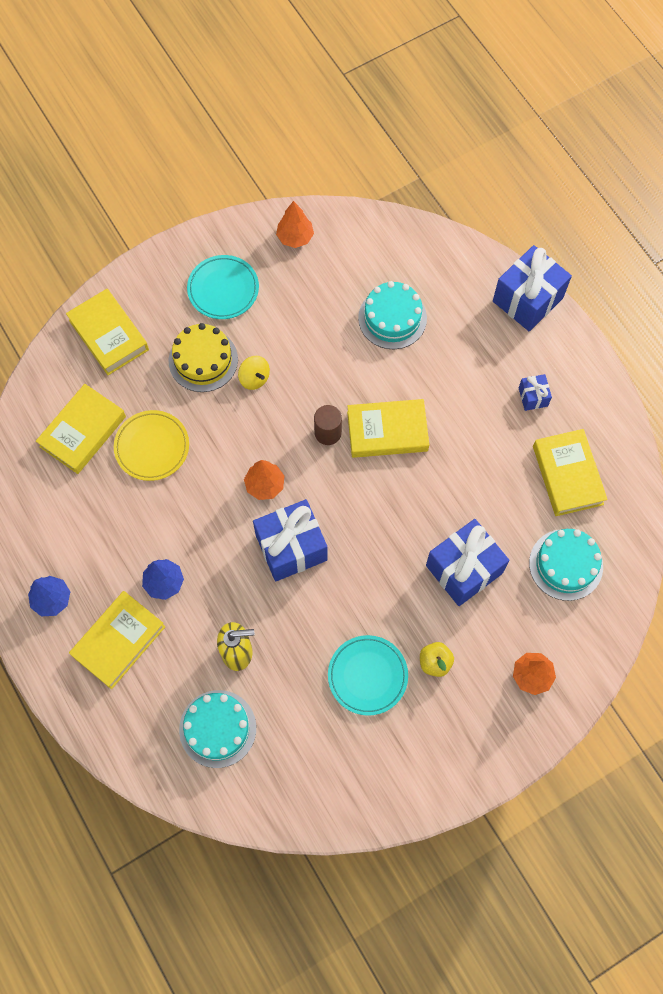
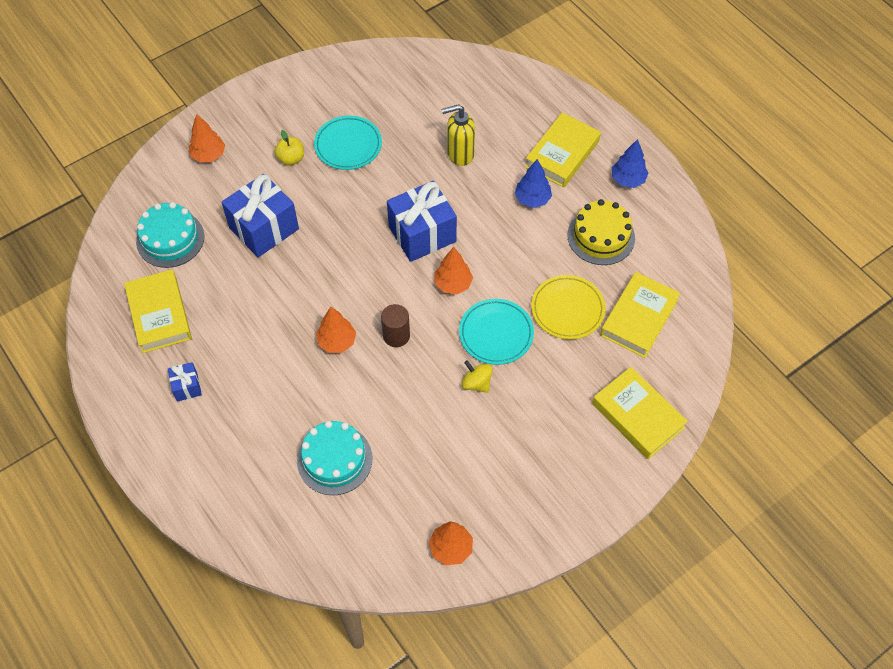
camera: 175 degrees right, 10 degrees down
(203, 360) = (533, 397): yellow cake -> yellow cake (601, 236)
(217, 728) = (468, 103): turquoise cake -> none
(223, 289) = (524, 477): turquoise plate -> turquoise plate (496, 334)
(387, 431) = (337, 342): yellow book -> orange tree
(527, 299) = (183, 493): blue gift -> none

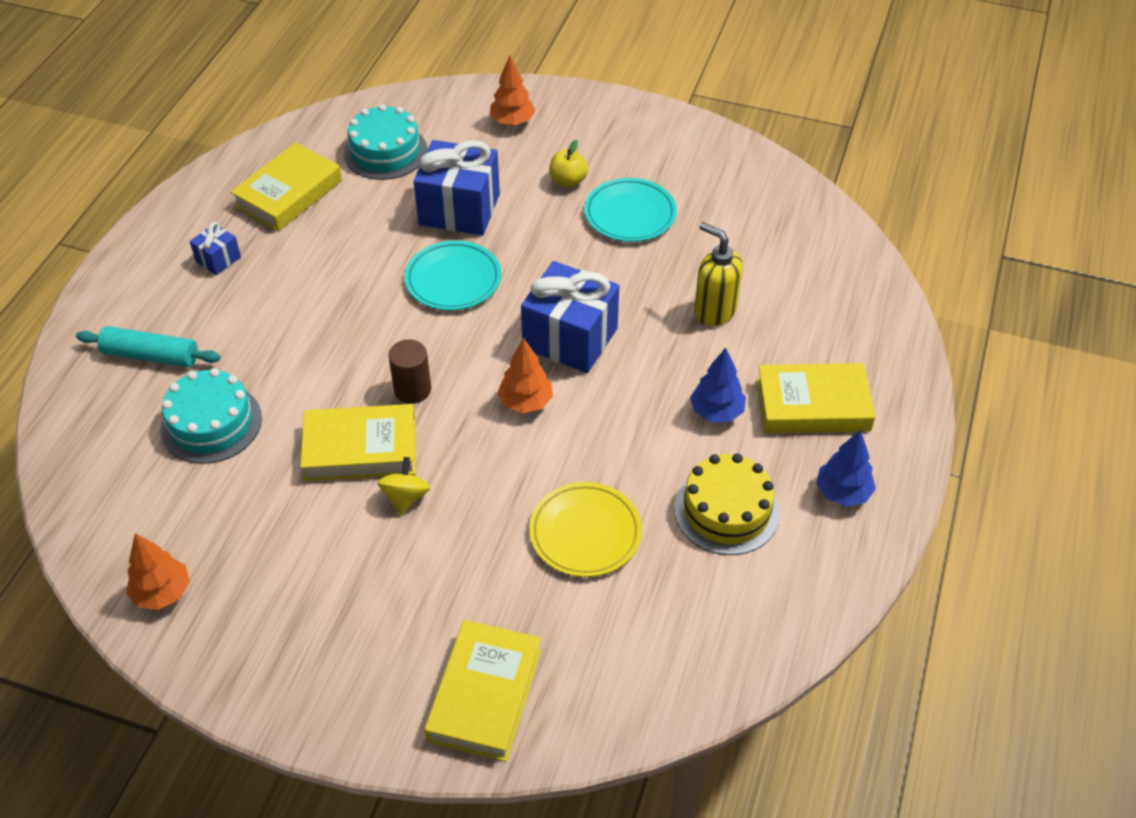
camera: 55 degrees right, 10 degrees down
(244, 468) = (151, 355): none -> turquoise rolling pin
(337, 342) = (364, 344): orange tree -> none
(496, 334) = (490, 480): turquoise plate -> turquoise plate (453, 280)
(639, 318) = (637, 618): yellow book -> yellow book (360, 449)

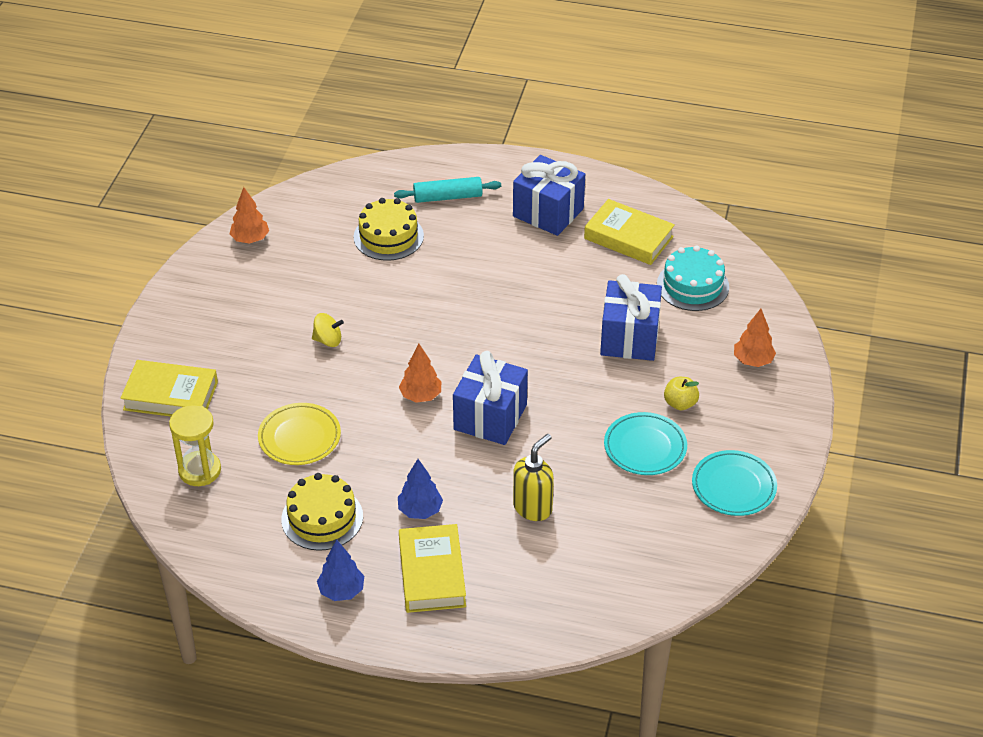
camera: 85 degrees right, 5 degrees down
(151, 355) = (448, 197): turquoise rolling pin -> turquoise rolling pin turned 75 degrees clockwise
(211, 423) = (388, 236): turquoise cake -> yellow cake
(218, 259) = (548, 212): blue gift -> blue gift, size x2.10
(360, 449) = (370, 312): yellow book -> none
(412, 389) = (428, 332): brown cylinder -> none
(453, 280) = (546, 342): turquoise plate -> turquoise plate (733, 486)
(637, 652) = (200, 470): none -> yellow hourglass

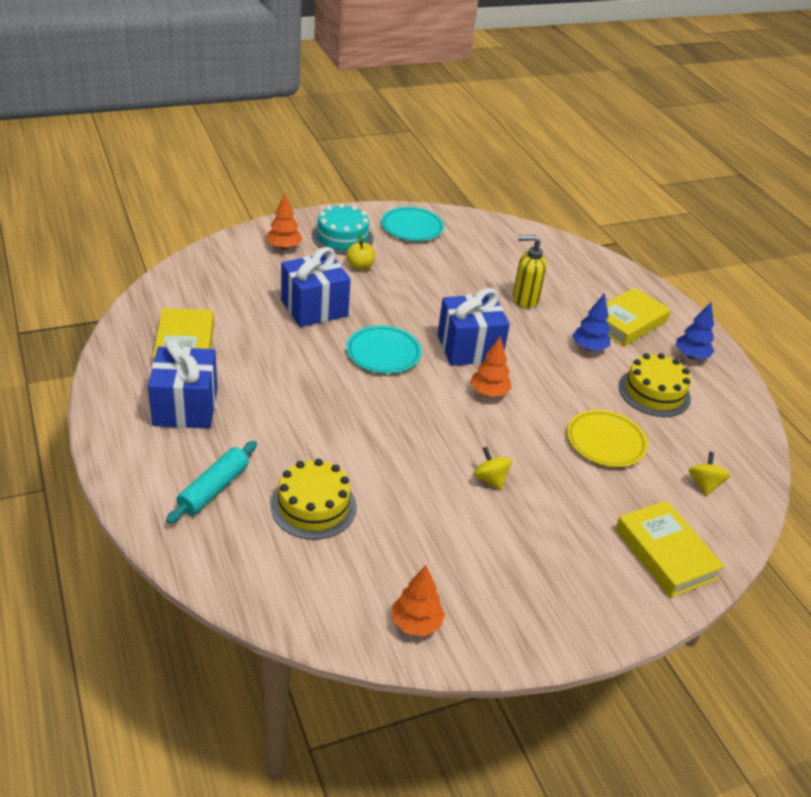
camera: 130 degrees left, 5 degrees down
(200, 470) = (704, 484): yellow hourglass -> yellow spinning top
(448, 197) = (214, 489): turquoise rolling pin -> turquoise rolling pin turned 75 degrees clockwise
(645, 447) = (418, 270): turquoise plate -> turquoise plate (383, 353)
(692, 285) = (221, 295): turquoise cake -> turquoise cake (342, 237)

